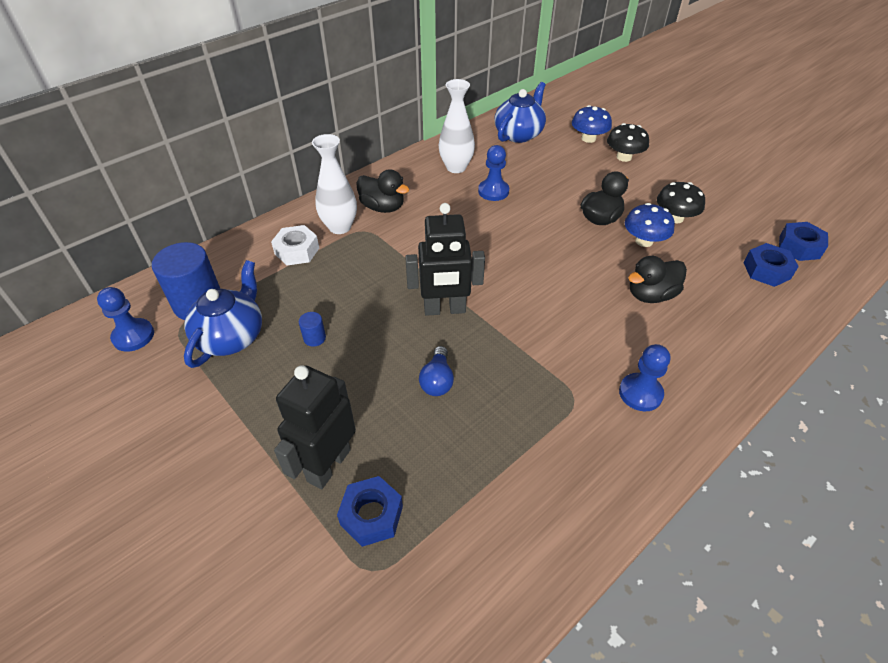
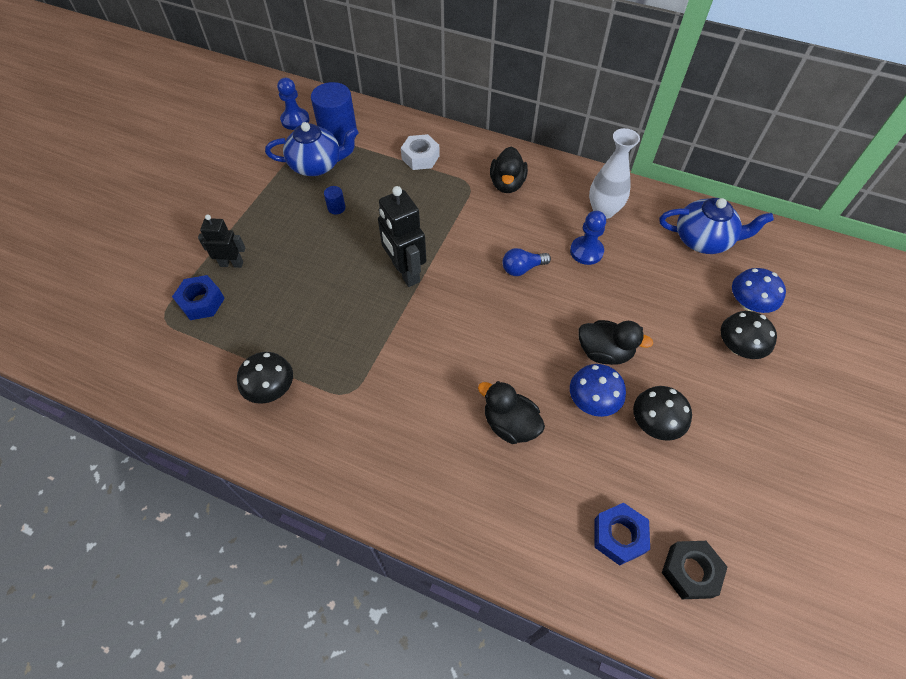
camera: 65 degrees right, 10 degrees up
(328, 465) = (231, 264): black robot -> black robot, size x0.61
(340, 227) = (464, 169): white vase -> none
(437, 380) = (328, 295): blue light bulb -> blue light bulb (522, 268)
(541, 469) = (271, 388): none -> black mushroom
(640, 393) = (376, 442): blue pawn -> none
(799, 247) = (690, 571): blue nut -> black nut

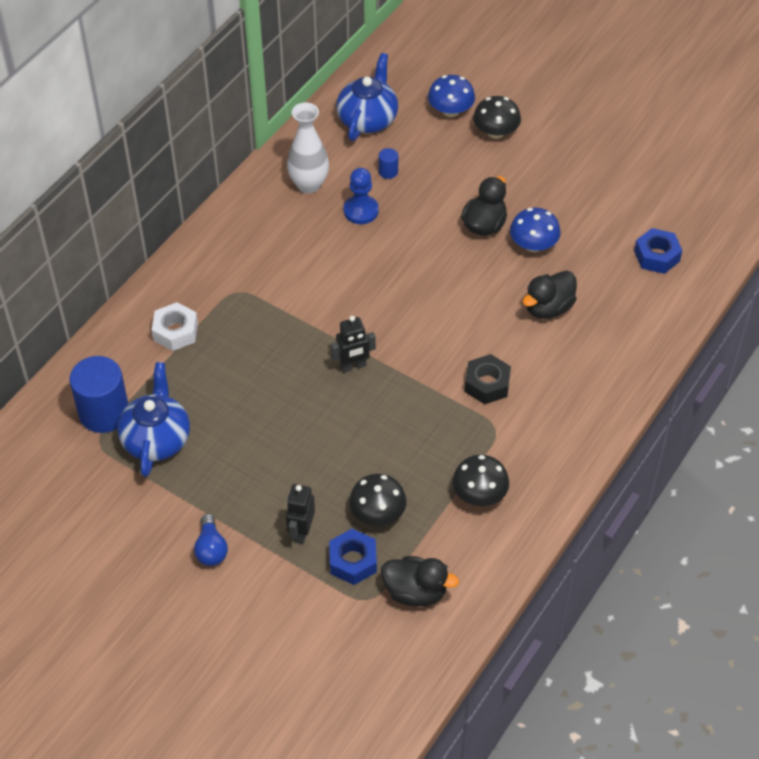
camera: 80 degrees left, 5 degrees down
(295, 120) = (58, 460): blue pawn -> none
(336, 208) = (238, 423): blue cylinder -> blue cylinder (388, 172)
(405, 272) = (353, 366): black robot -> black robot, size x0.61
(507, 184) = (245, 257): black duck -> black duck (415, 592)
(522, 268) = (371, 266): blue light bulb -> blue light bulb (211, 549)
(655, 423) = (561, 208): black mushroom -> black mushroom (377, 513)
(690, 571) = (688, 220): black nut -> black nut (487, 384)

